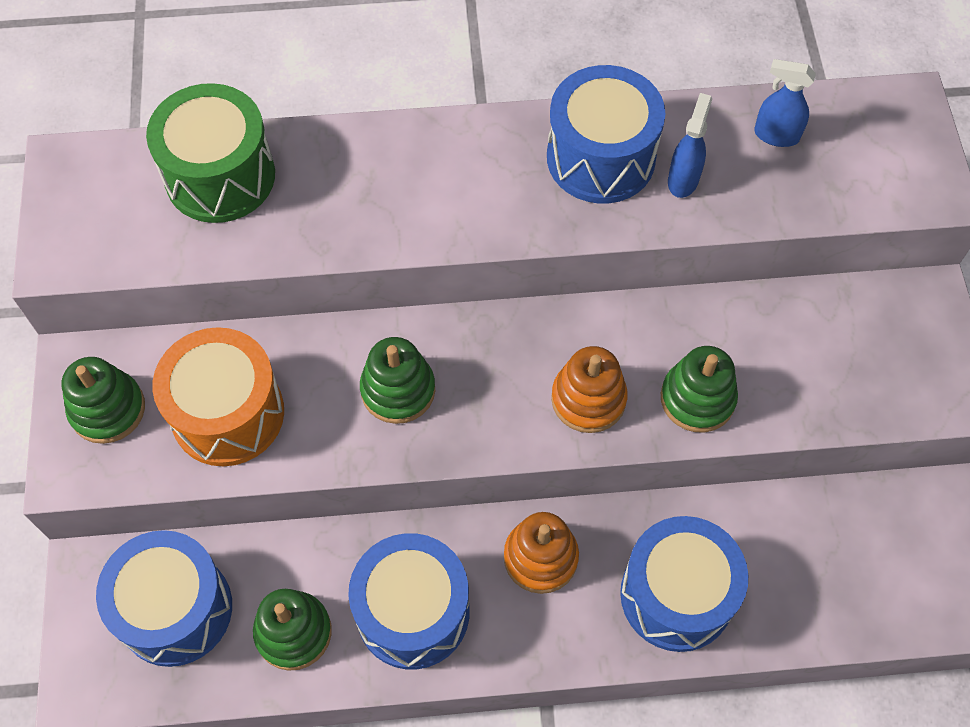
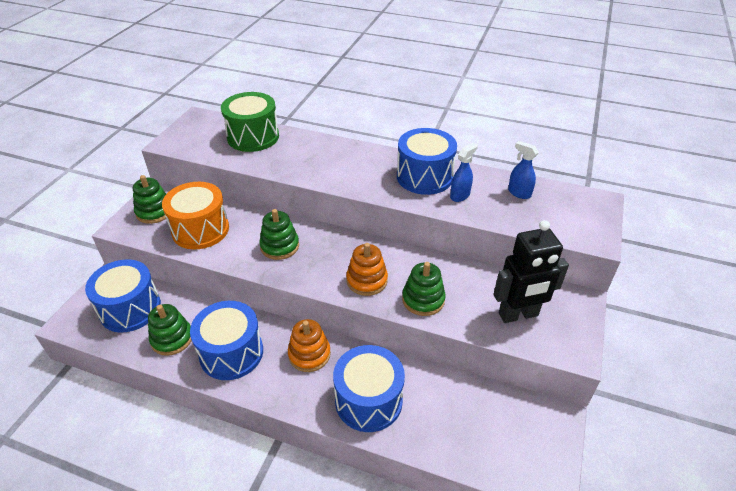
camera: 25 degrees right, 20 degrees down
(852, 365) = (518, 315): none -> black robot

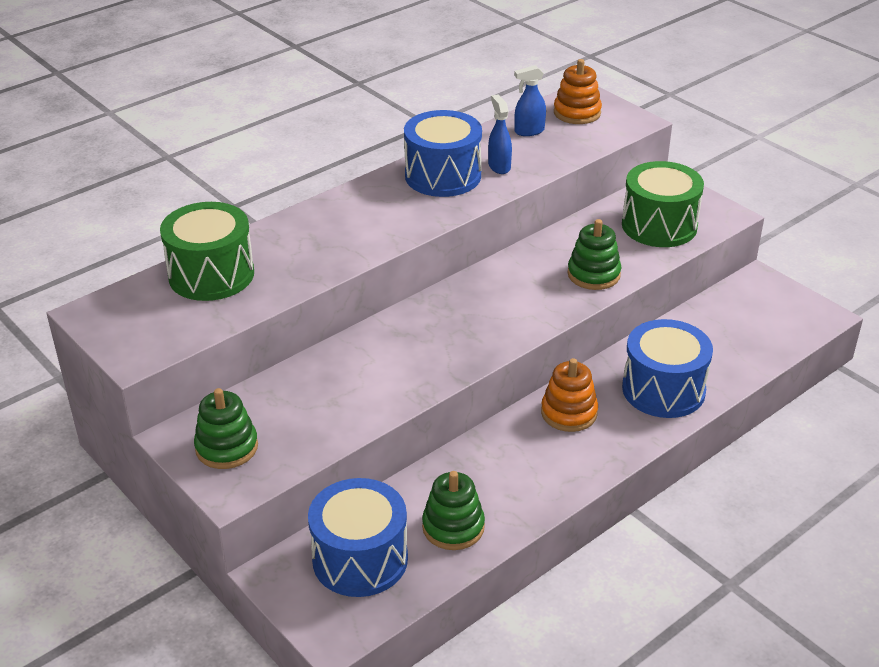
camera: 60 degrees left, 5 degrees down
(200, 229) = (315, 410): orange drum -> none
(231, 353) = (519, 477): blue drum -> none
(279, 246) = (415, 349): green stacking toy -> none
(367, 280) = (533, 302): orange stacking toy -> orange stacking toy (577, 113)
(518, 315) = (659, 225): black robot -> green drum

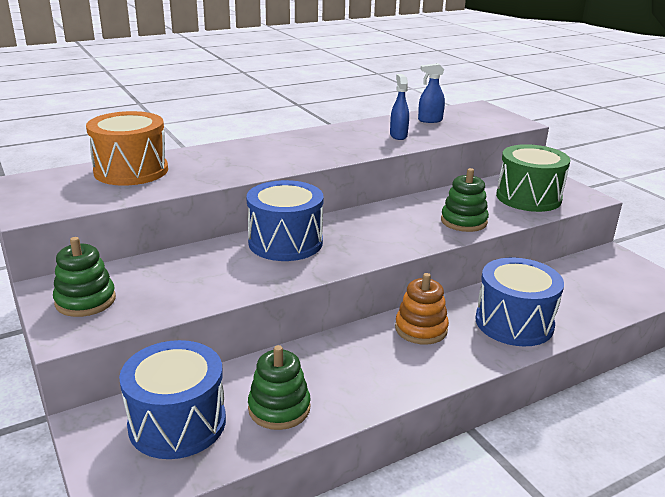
camera: 10 degrees right, 10 degrees down
(211, 275) = (131, 171): green drum -> orange drum
(443, 176) = (350, 136): blue drum -> blue drum (285, 242)
(577, 113) = (471, 115): orange stacking toy -> none

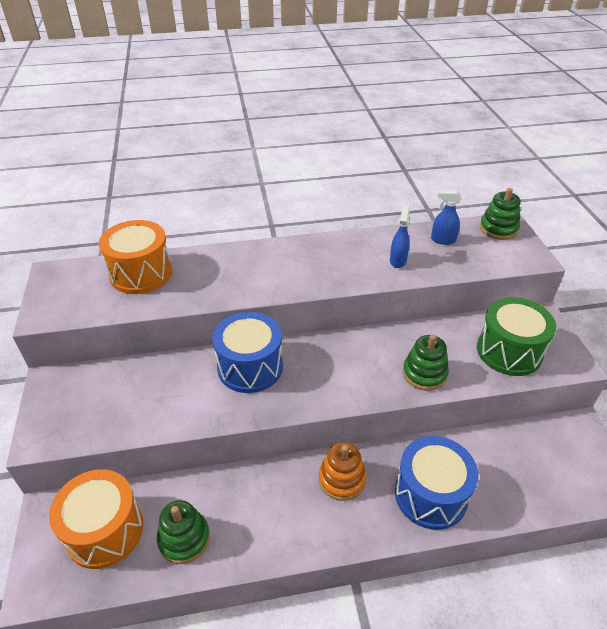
camera: 20 degrees right, 15 degrees up
(85, 301) = (67, 403): green stacking toy -> green stacking toy (498, 229)
(177, 423) = (105, 530): blue drum -> orange drum

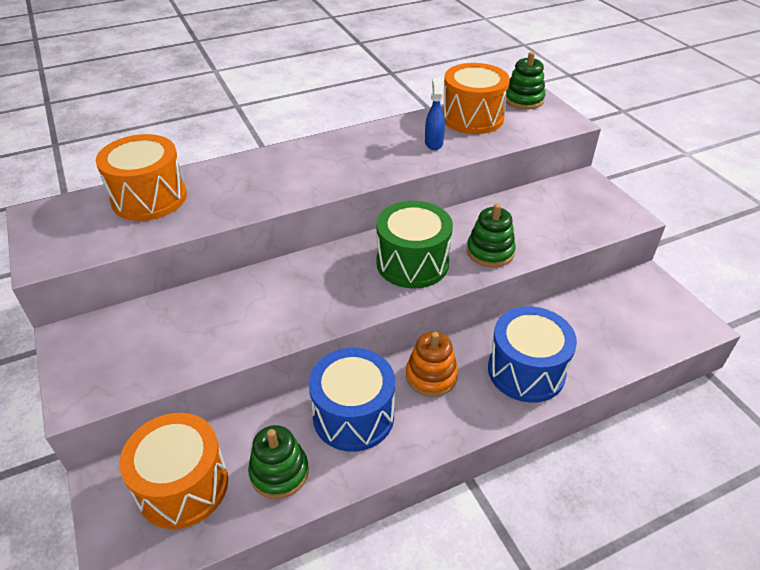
camera: 15 degrees left, 0 degrees up
(250, 367) = (302, 279): blue drum -> blue drum (353, 415)
(443, 240) = (472, 118): blue spray bottle -> orange drum
(509, 351) = (565, 217): green drum -> green drum (412, 263)

